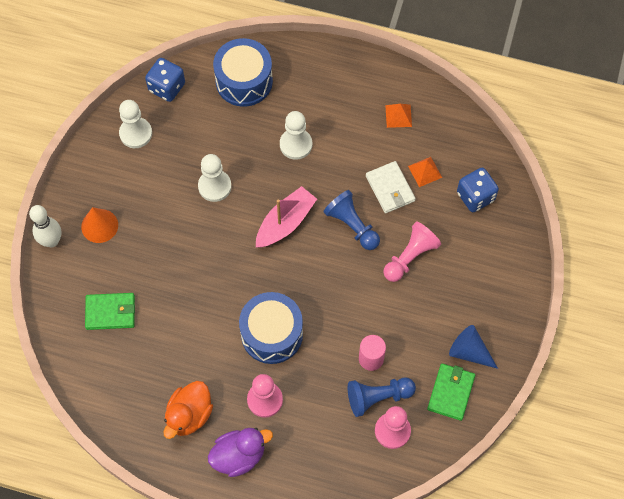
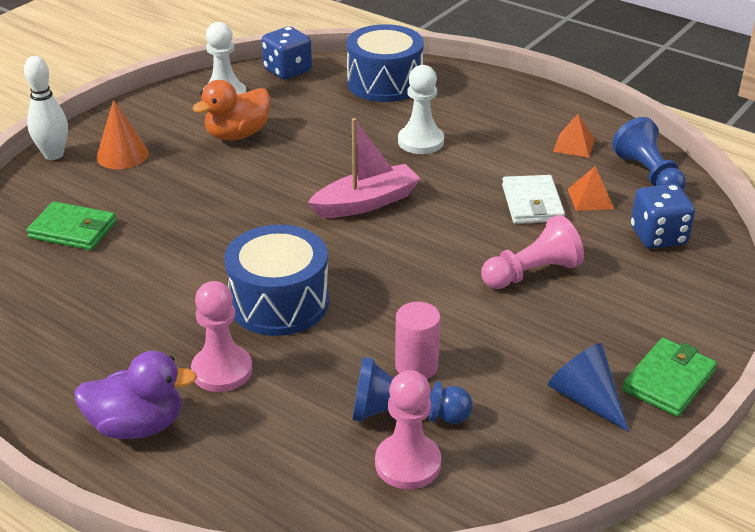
camera: 20 degrees right, 30 degrees down
(189, 415) = (97, 358): orange duck -> orange duck (237, 135)
(214, 186) = (292, 153): white pawn -> none
(352, 225) = (459, 225): blue pawn -> blue pawn (648, 175)
(451, 392) = (533, 441): green wallet -> green wallet (668, 380)

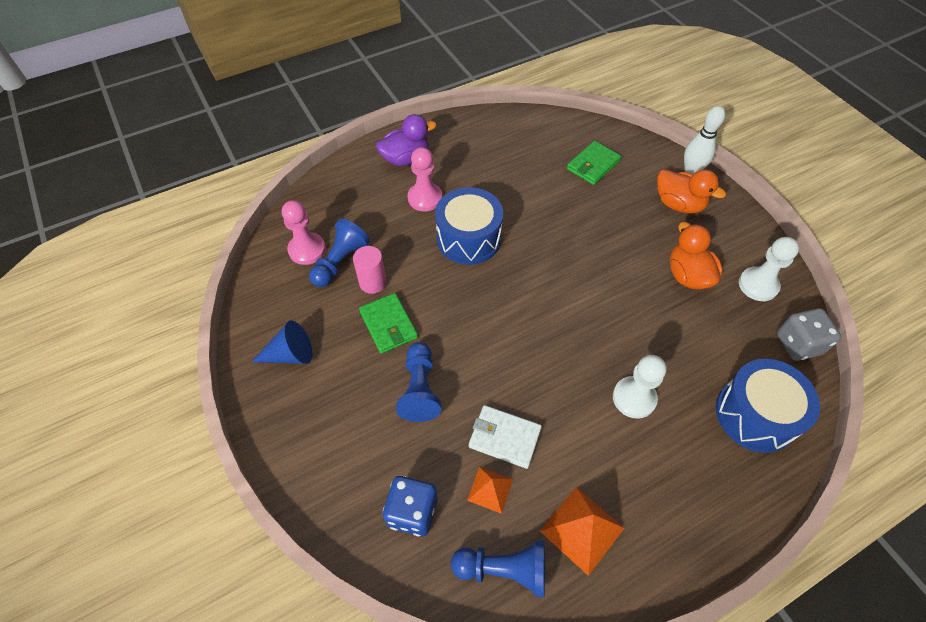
camera: 115 degrees right, 20 degrees up
(122, 155) = (678, 204): orange cone -> orange duck
(137, 425) = (406, 158): purple duck -> purple duck turned 135 degrees counterclockwise
(287, 71) = (798, 344): blue dice -> grey dice
(366, 203) = (557, 323): pink boat -> none
(531, 273) = (420, 389): pink pawn -> blue pawn
(574, 145) = (581, 529): orange pyramid -> orange pyramid, size x1.61
(668, 380) = (270, 411): green wallet -> green wallet (388, 325)

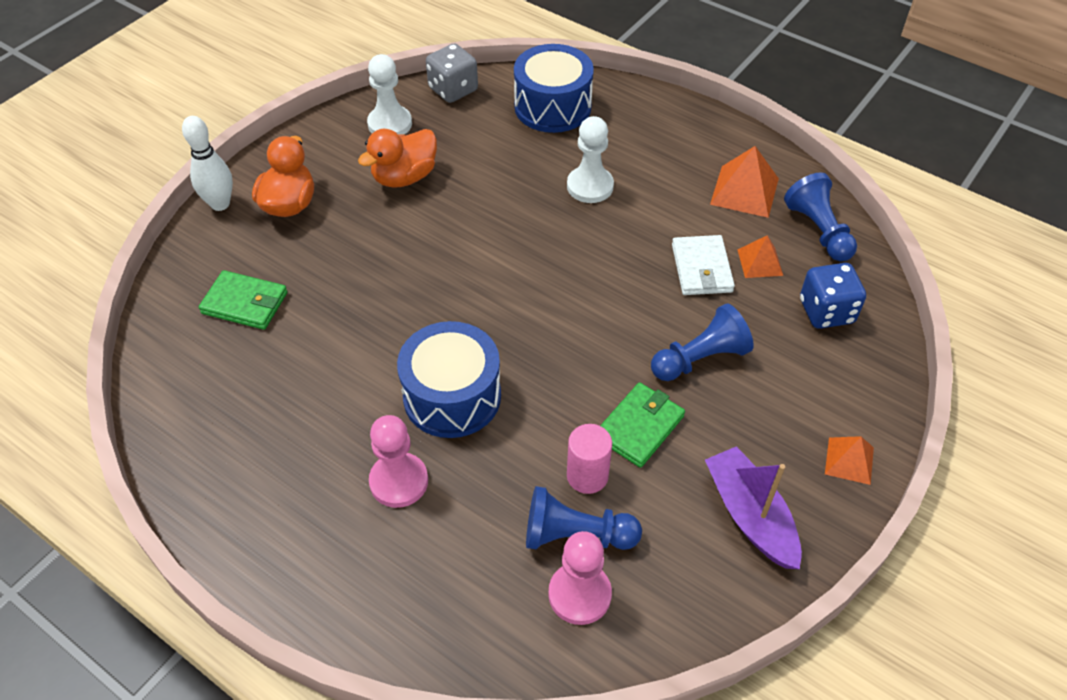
camera: 115 degrees left, 5 degrees down
(283, 439) = (849, 460): none -> orange pyramid
(290, 354) = (750, 515): blue cone -> purple boat
(406, 158) = (320, 548): purple duck -> none

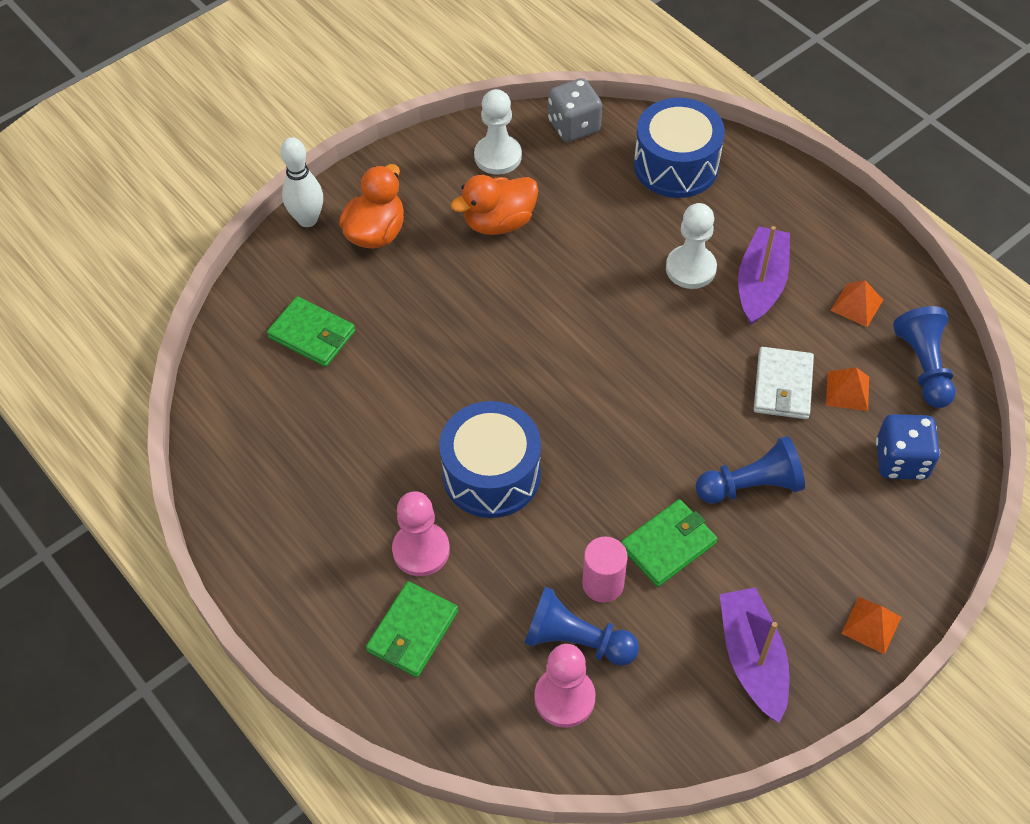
camera: 15 degrees right, 5 degrees up
(408, 562) = (412, 631): none -> green wallet
(655, 188) = (761, 283): none -> purple boat
(744, 191) = (857, 305): orange pyramid -> orange pyramid, size x0.62

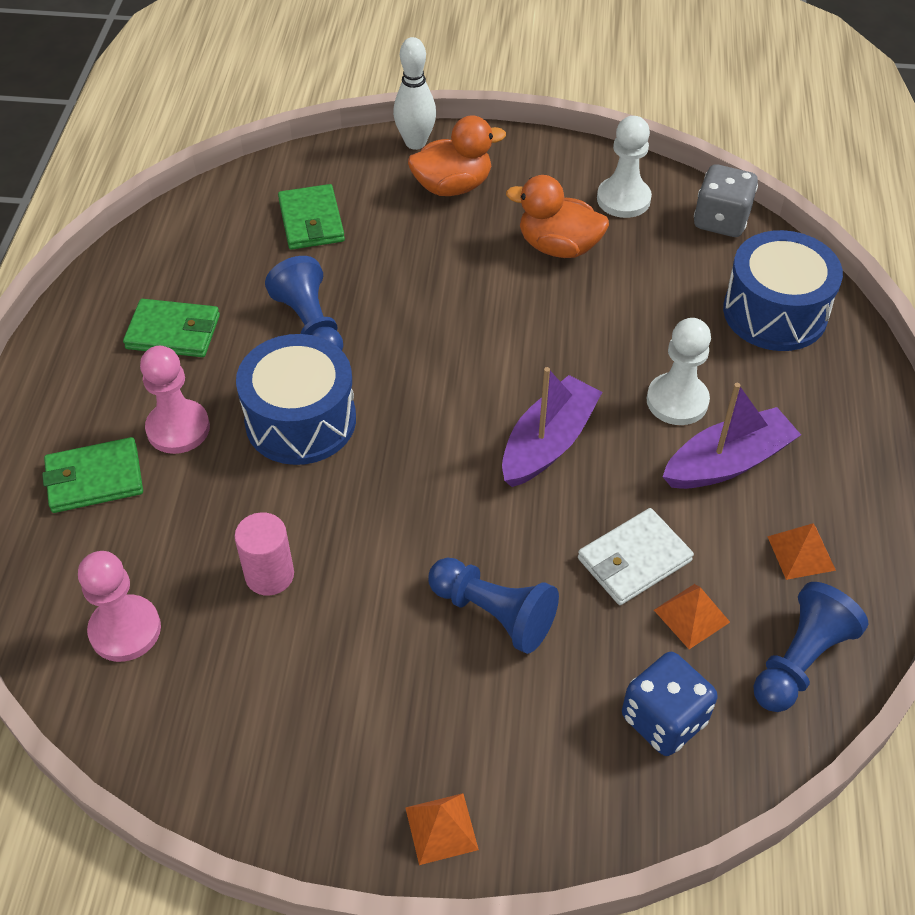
camera: 45 degrees right, 5 degrees down
(576, 640) = (192, 597): blue pawn -> blue pawn (310, 325)
(668, 545) = (360, 594): green wallet -> green wallet (173, 332)
(752, 658) = (303, 749): purple boat -> purple boat (548, 443)

